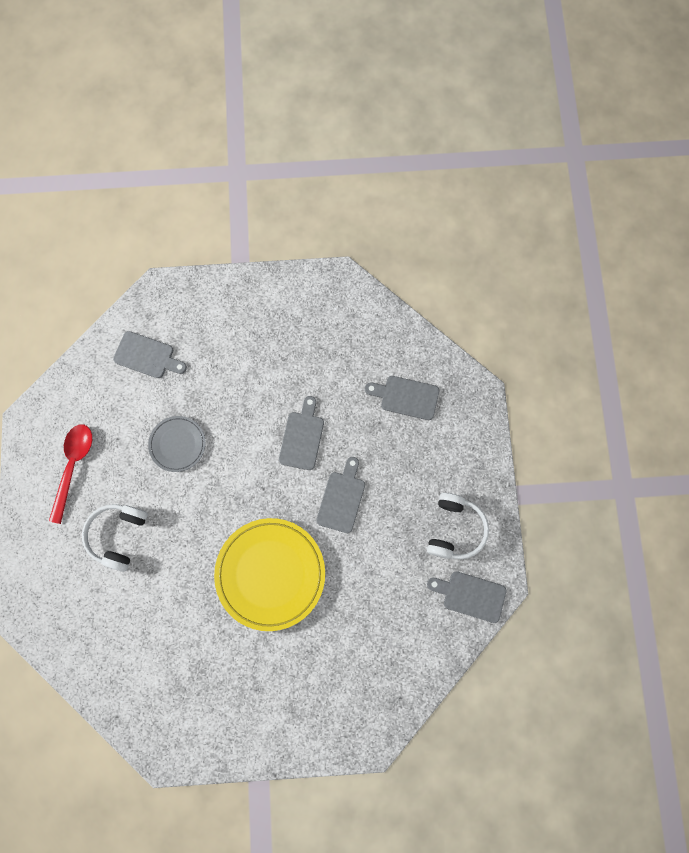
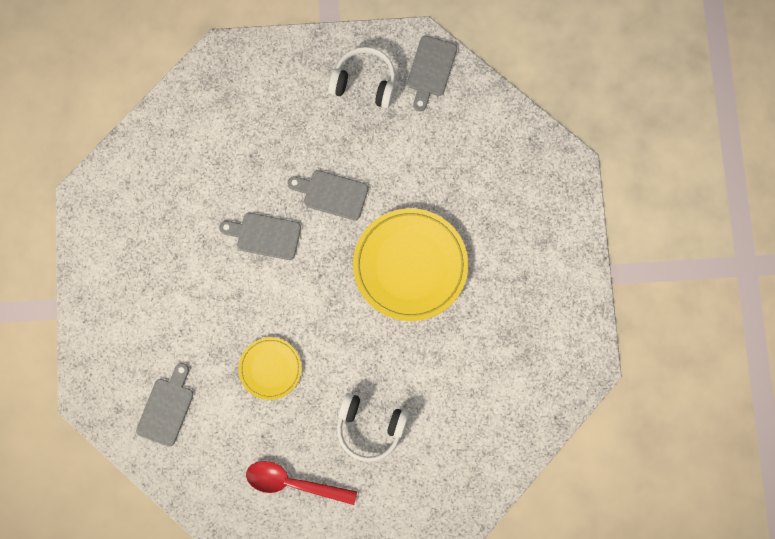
camera: 90 degrees left, 0 degrees up
(177, 444) = (270, 369): grey plate -> yellow plate
(406, 397) = (223, 128): grey cutting board -> none

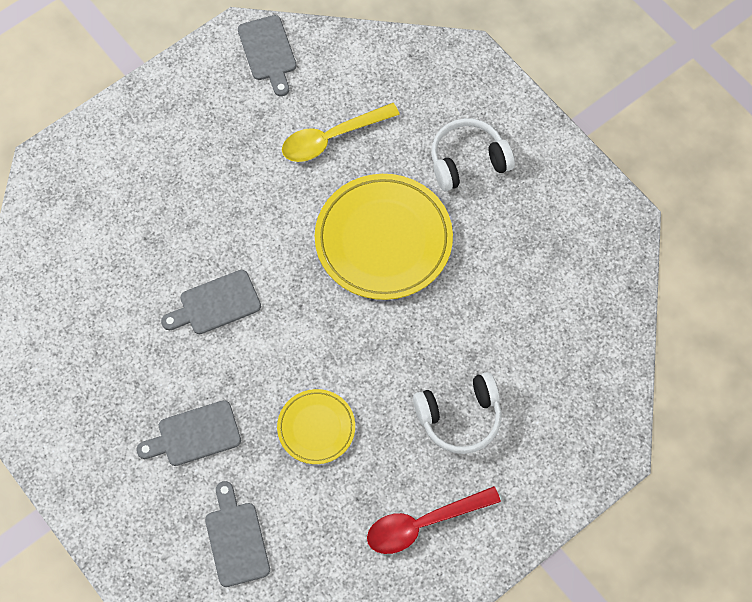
camera: 35 degrees left, 10 degrees down
(332, 194) = (255, 223): grey cutting board -> grey cutting board (194, 435)
(364, 82) = (211, 102): white headphones -> white headphones (468, 161)
(428, 166) = (332, 138): none -> yellow spoon

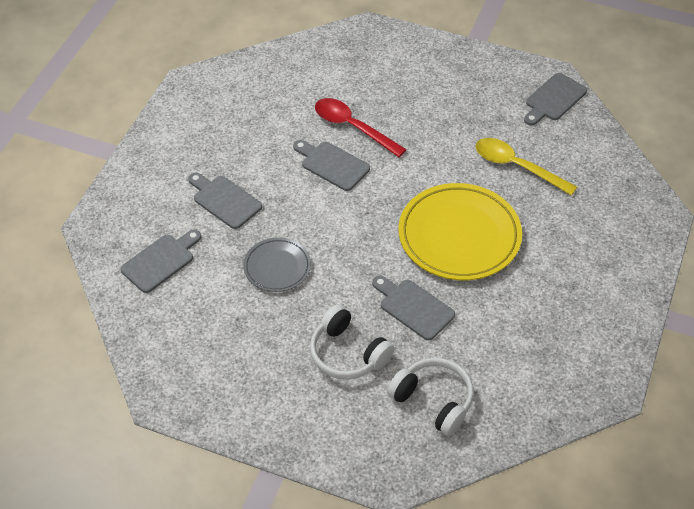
camera: 60 degrees right, 15 degrees down
(316, 428) = (277, 267): yellow plate -> grey plate
(423, 524) = (243, 370): red spoon -> red spoon (352, 127)
(442, 329) = (413, 307): none -> grey cutting board
(468, 161) = (570, 257): white headphones -> white headphones (433, 401)

